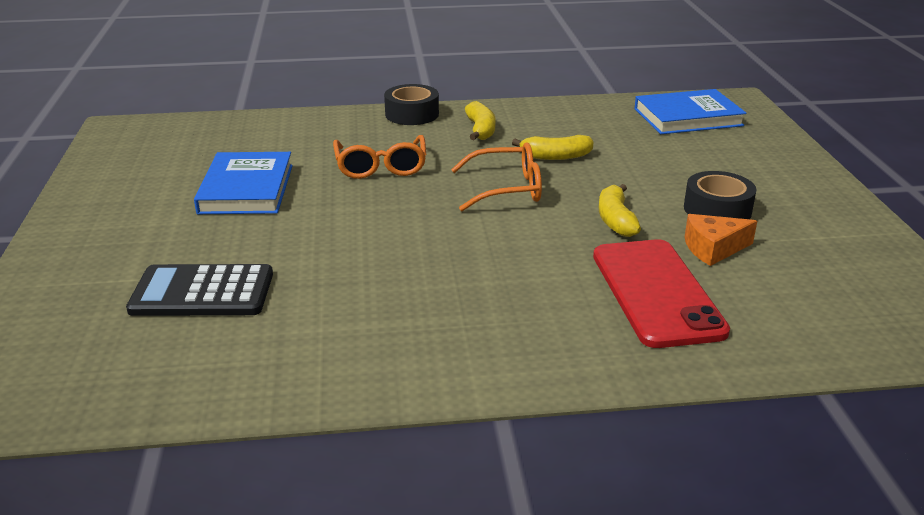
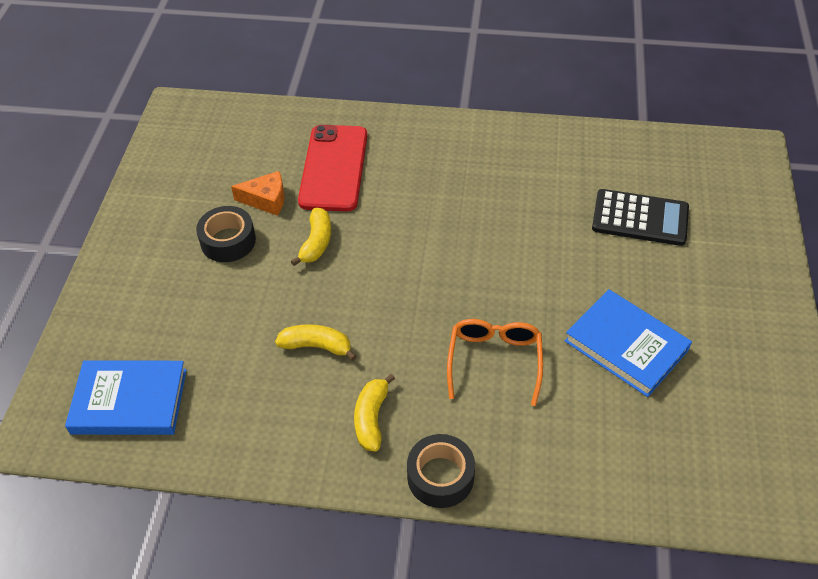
camera: 165 degrees left, 20 degrees up
(246, 189) = (626, 345): blue book -> blue book turned 60 degrees counterclockwise
(507, 189) = (386, 301): orange glasses -> none

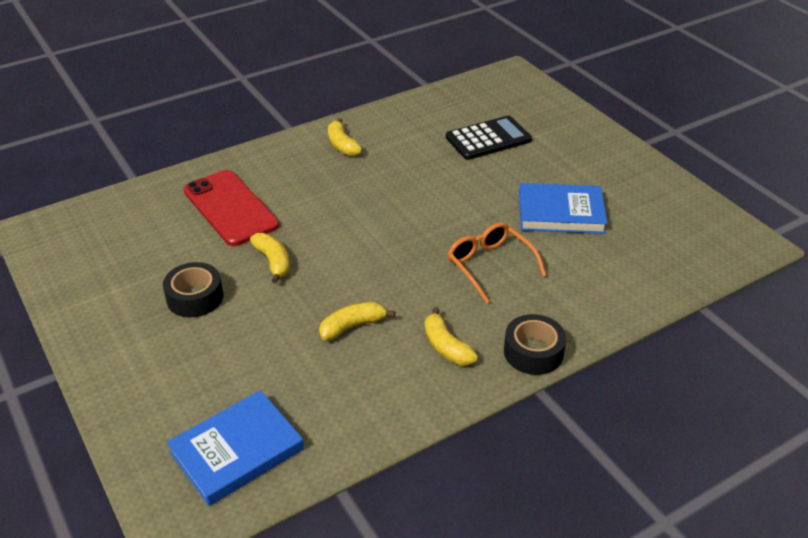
camera: 40 degrees left, 10 degrees down
(266, 200) = (196, 254): orange cheese -> none
(490, 151) = (342, 145): none -> yellow banana

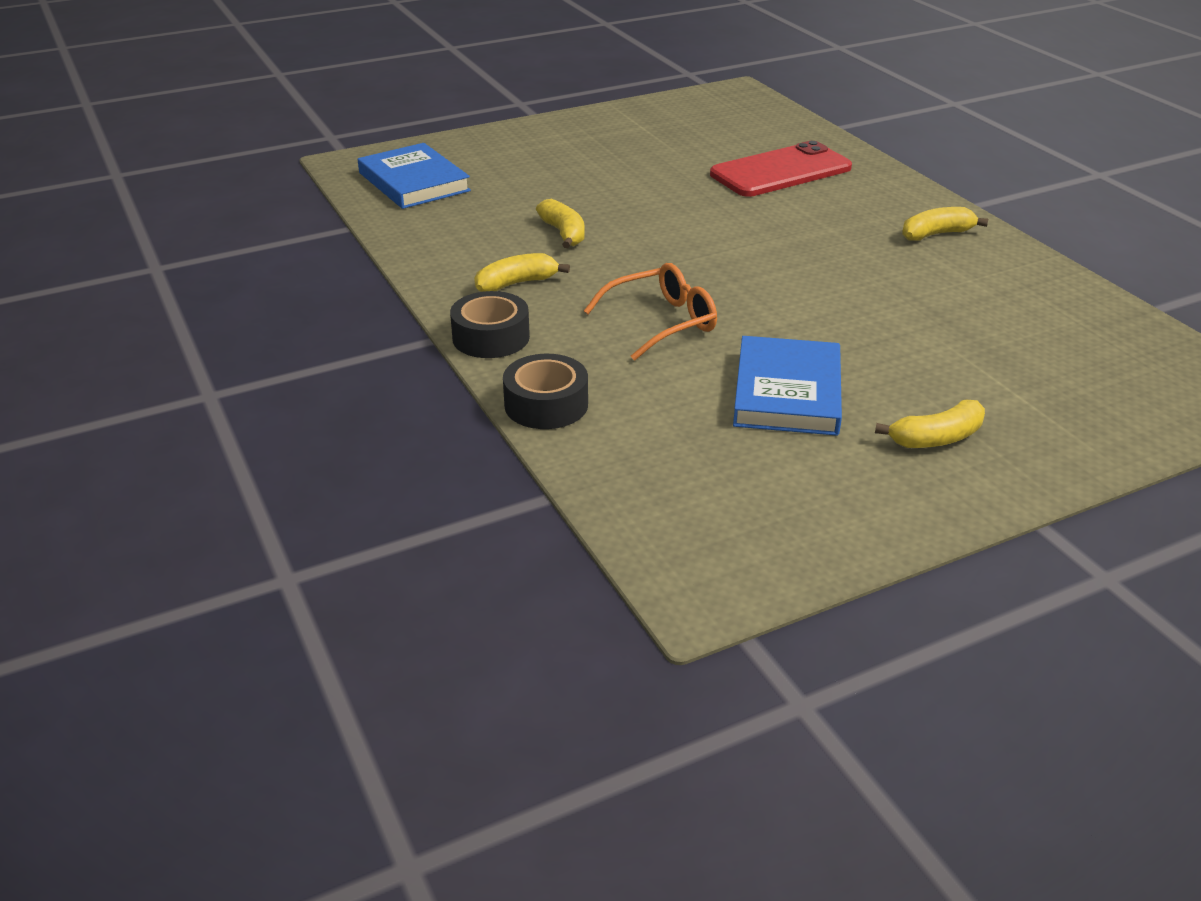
camera: 95 degrees right, 5 degrees down
(195, 297) = (625, 159): black tape -> black tape (546, 404)
(273, 262) = (680, 194): yellow banana -> yellow banana (936, 438)
(488, 139) = (990, 348): black calculator -> none

